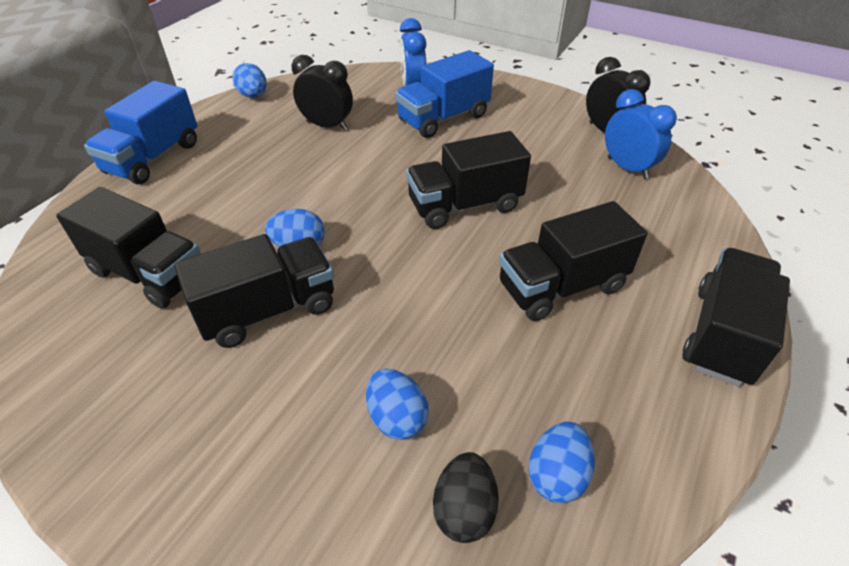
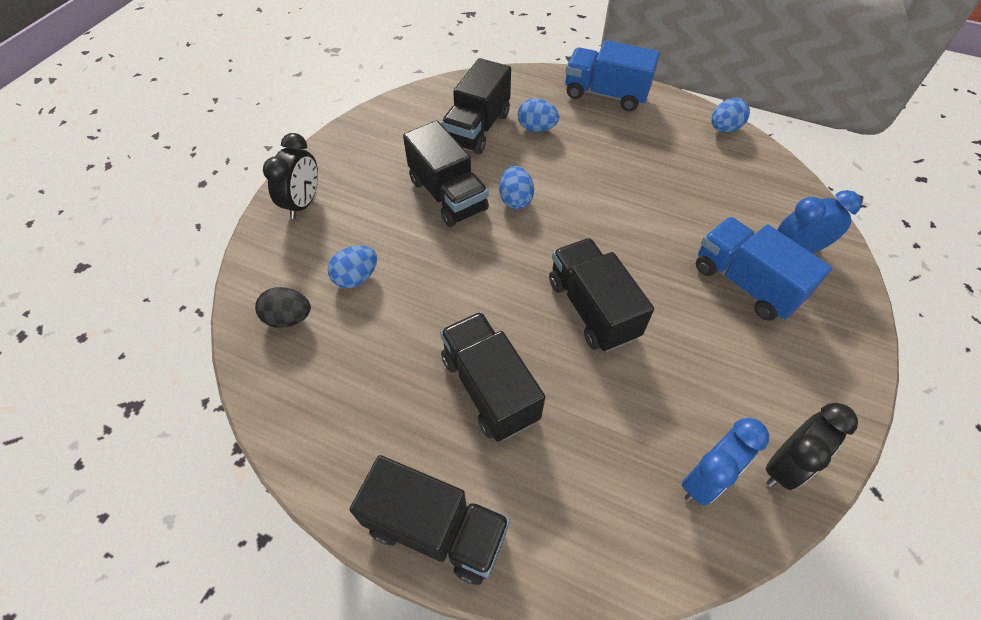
camera: 85 degrees right, 10 degrees up
(327, 126) = (692, 189): black clock -> black clock (303, 203)
(557, 475) = (306, 372): blue egg -> blue egg (536, 128)

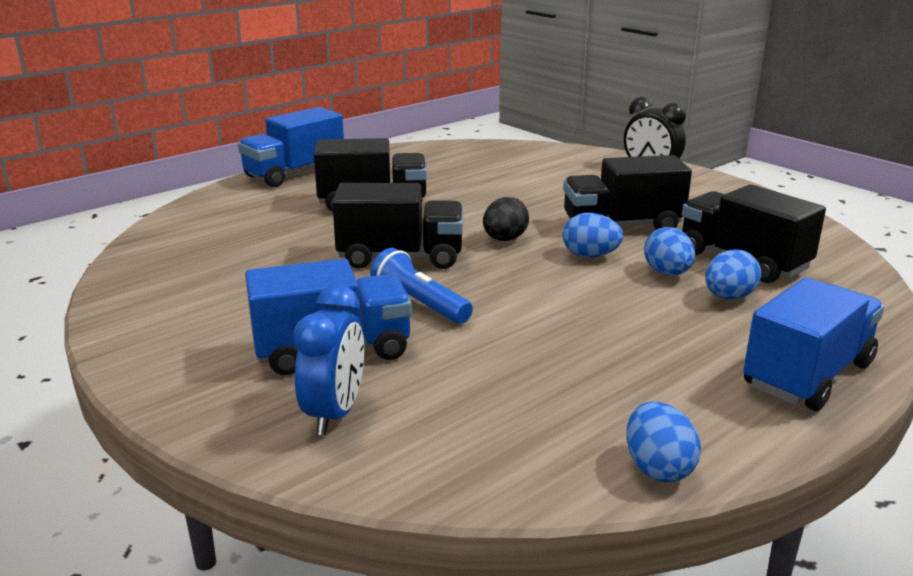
camera: 115 degrees right, 30 degrees down
(289, 318) = (515, 157): black egg -> black egg (504, 239)
(356, 278) = (538, 179): blue egg -> blue egg (667, 273)
(436, 529) = (294, 173): black truck -> blue truck
(654, 265) = (419, 304): none -> blue flashlight
(705, 479) = (187, 256): blue clock -> none
(785, 465) = (140, 292): black clock -> none

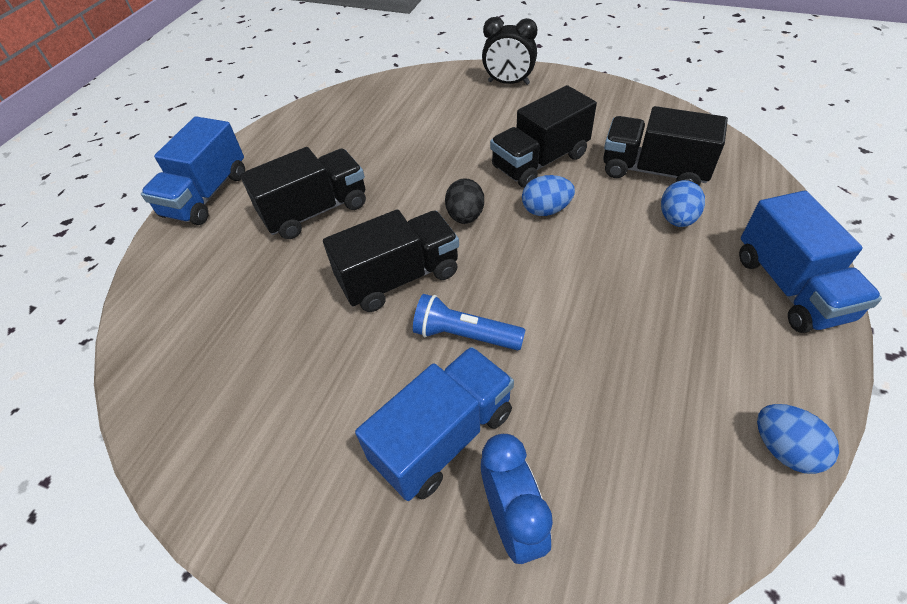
camera: 25 degrees left, 25 degrees up
(667, 273) = (616, 208): blue egg -> none
(807, 375) = (790, 287): blue truck -> blue truck turned 150 degrees clockwise

